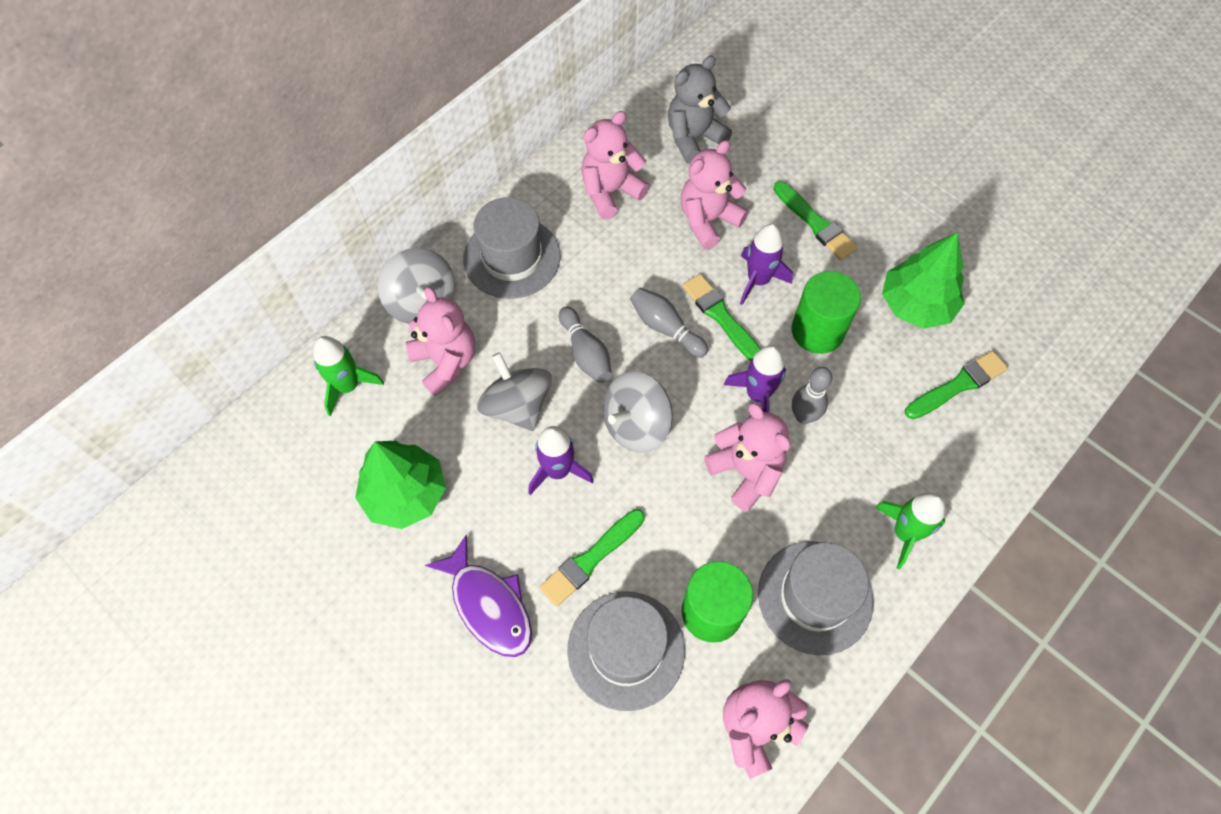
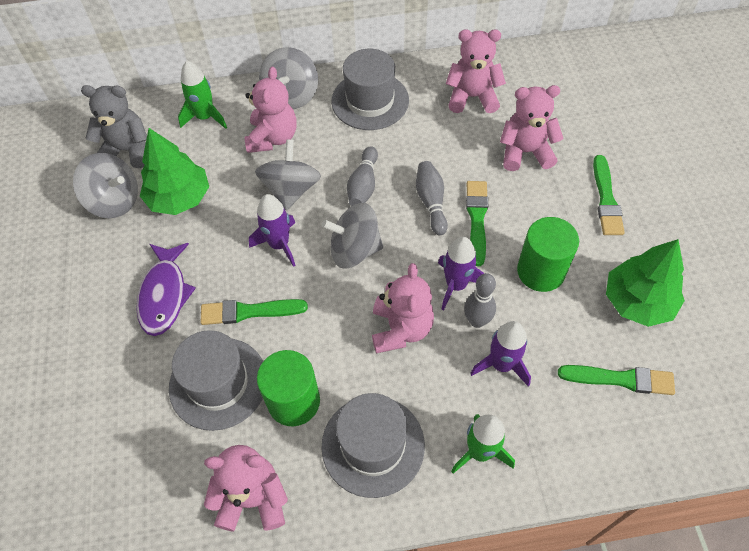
camera: 40 degrees right, 5 degrees down
(334, 546) = (114, 201): none -> grey spinning top
(694, 138) = (563, 95): grey teddy bear -> grey teddy bear (127, 150)
(758, 280) = (526, 211): purple rocket -> purple rocket (501, 365)

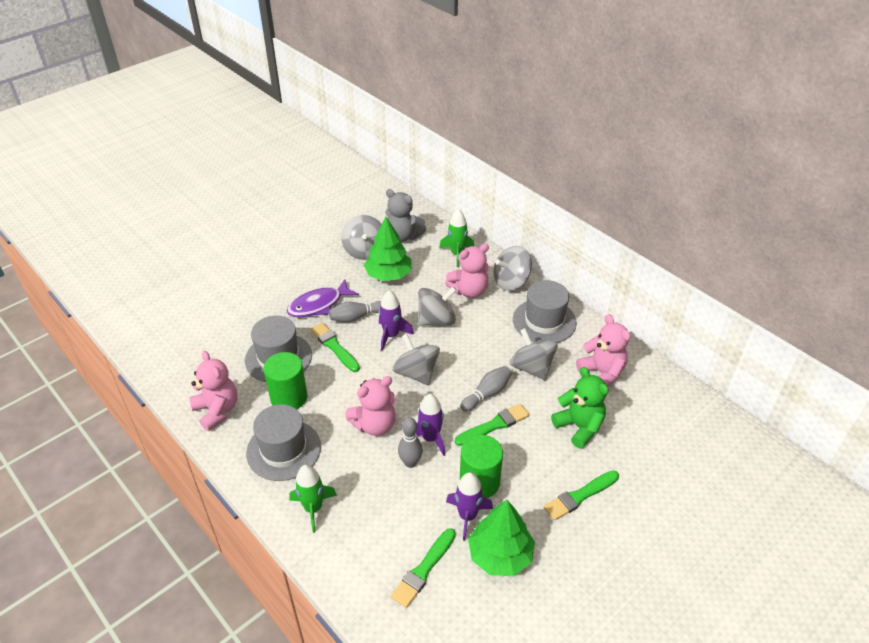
camera: 55 degrees right, 15 degrees down
(127, 150) = (403, 236): grey teddy bear -> grey teddy bear turned 150 degrees clockwise
(363, 185) = (470, 352): grey bowling pin -> grey bowling pin (356, 317)
(424, 146) = (531, 367): none -> grey spinning top
(501, 365) = (386, 492): purple rocket -> purple rocket (467, 516)
(525, 152) = (579, 427): pink teddy bear -> green teddy bear
(620, 379) = (423, 569): green brush -> green brush turned 60 degrees clockwise

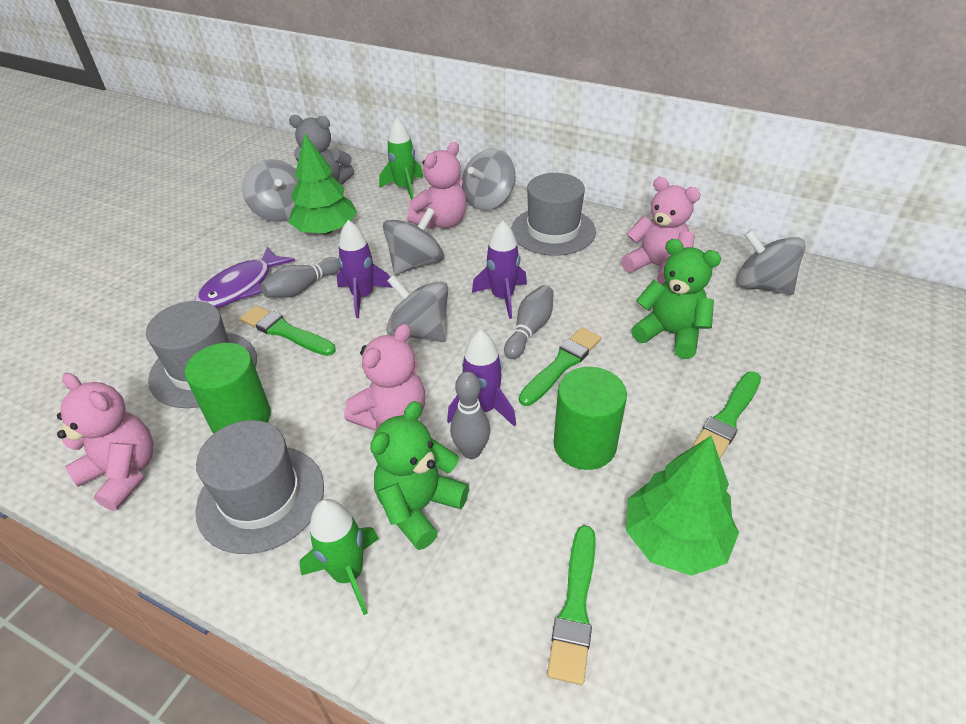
camera: 20 degrees left, 0 degrees up
(366, 485) = (419, 507): none -> green teddy bear
(467, 516) = (595, 499): purple rocket -> purple rocket (502, 297)
(531, 367) = (569, 284): grey spinning top -> grey spinning top (762, 285)

